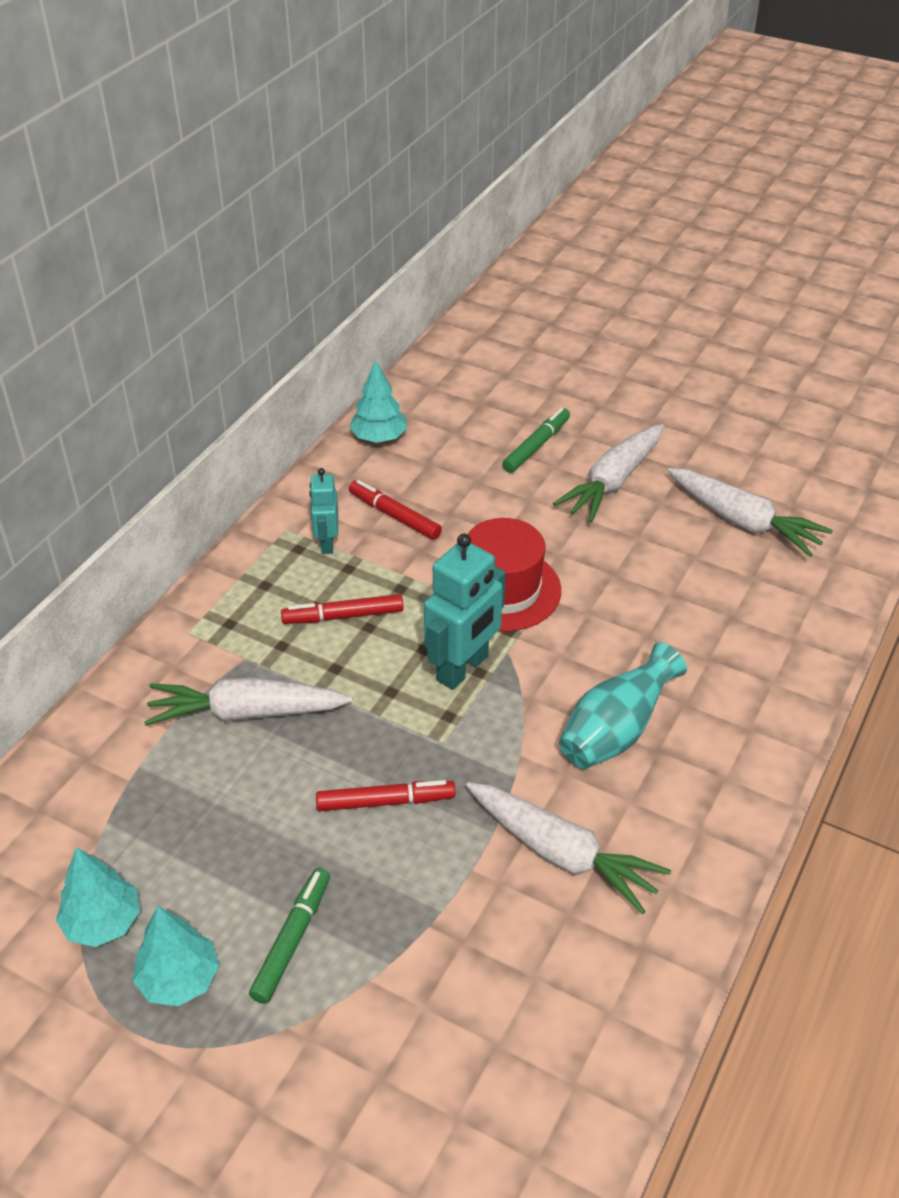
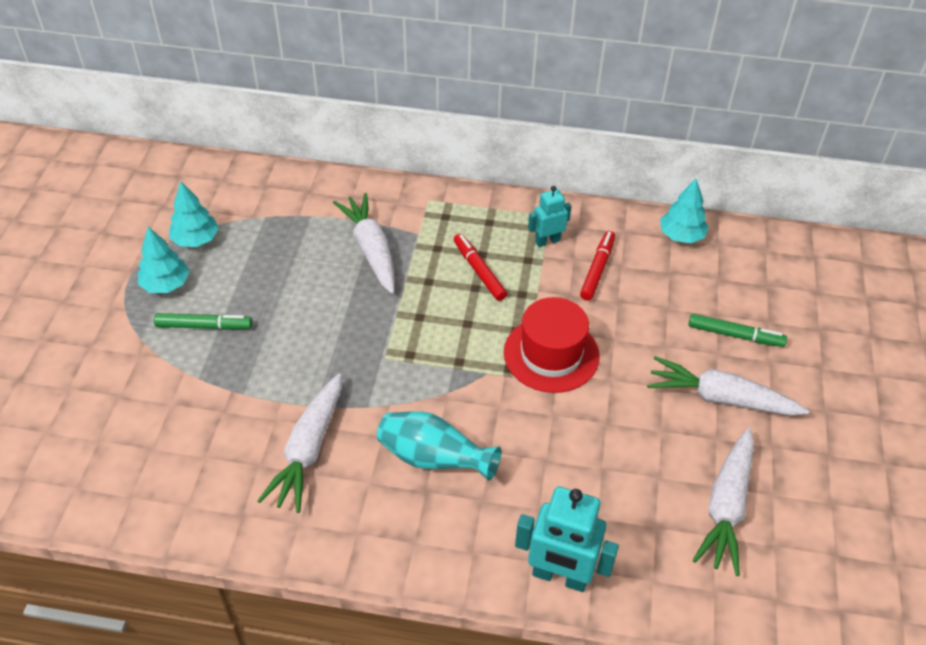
camera: 70 degrees right, 5 degrees up
(385, 801) = (322, 341): red marker -> none
(463, 669) = (458, 351): turquoise robot -> turquoise robot (559, 576)

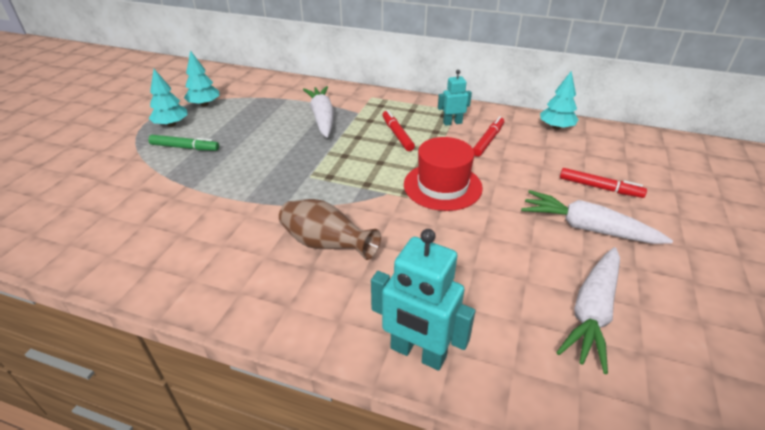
camera: 10 degrees right, 10 degrees down
(308, 449) = (225, 228): white carrot -> none
(433, 459) = (325, 245): turquoise vase -> brown vase
(735, 335) = (599, 188): green marker -> red marker

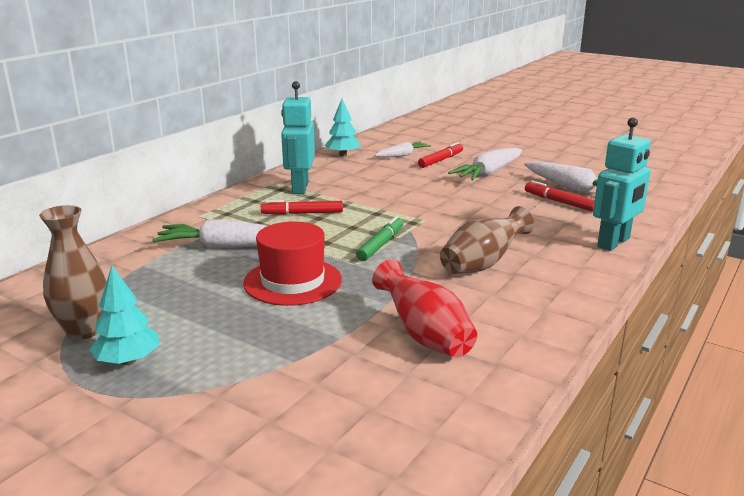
camera: 75 degrees left, 15 degrees down
(185, 147) = (221, 346): green marker -> green marker (381, 244)
(193, 225) = (425, 335): none -> red vase
(204, 104) = (84, 330): turquoise tree -> brown vase
(442, 186) = (411, 207): red hat -> red hat (292, 281)
(452, 123) = (299, 188): turquoise robot -> turquoise robot, size x1.70
(488, 140) = (345, 180): red marker -> red marker (559, 202)
(590, 160) = (402, 155): none -> white carrot

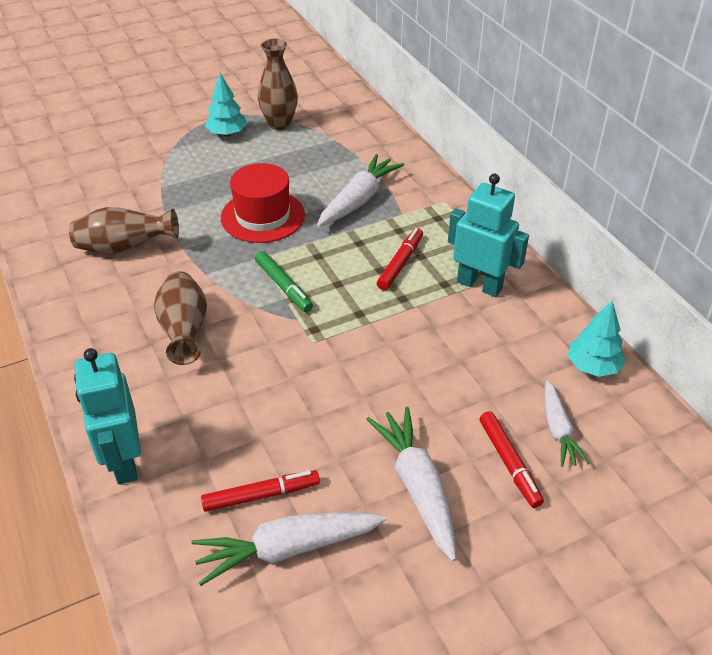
camera: 120 degrees right, 20 degrees up
(425, 335) = (124, 248): red vase -> brown vase

